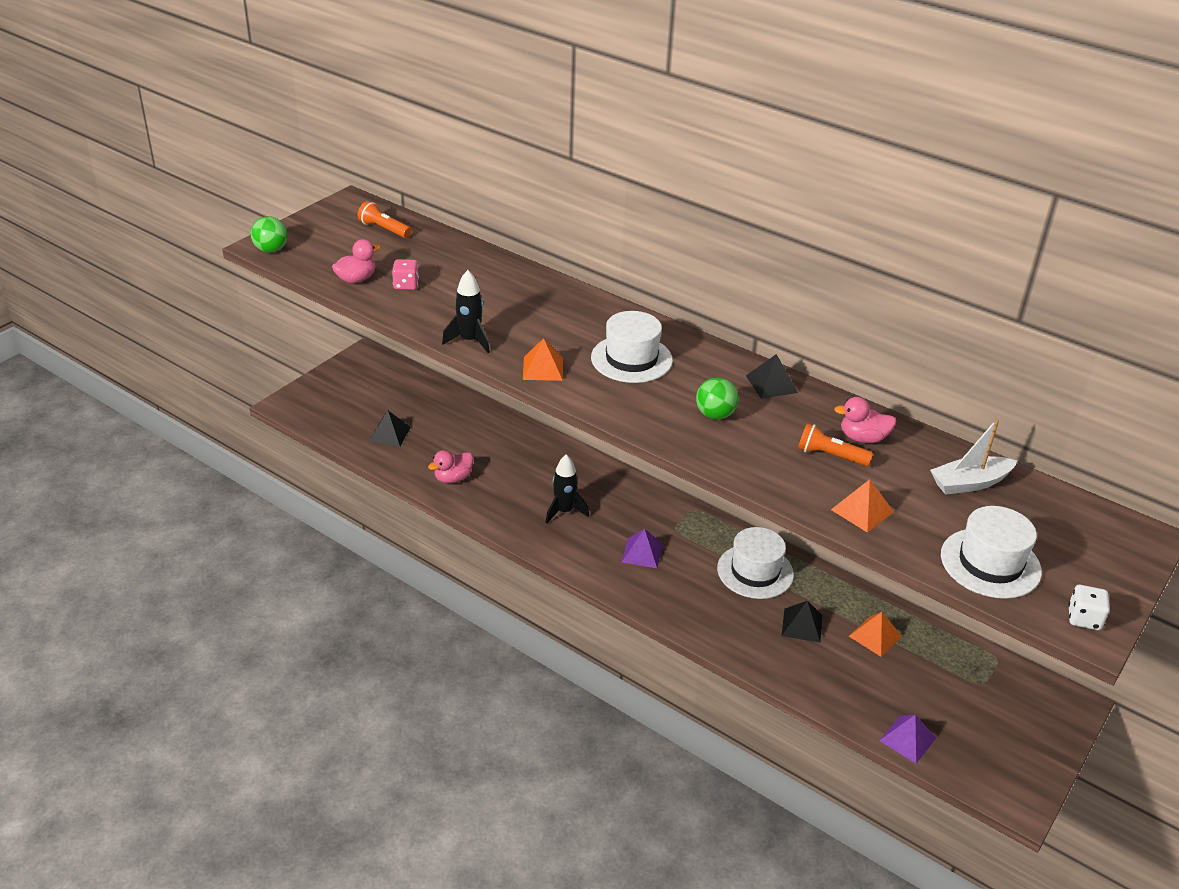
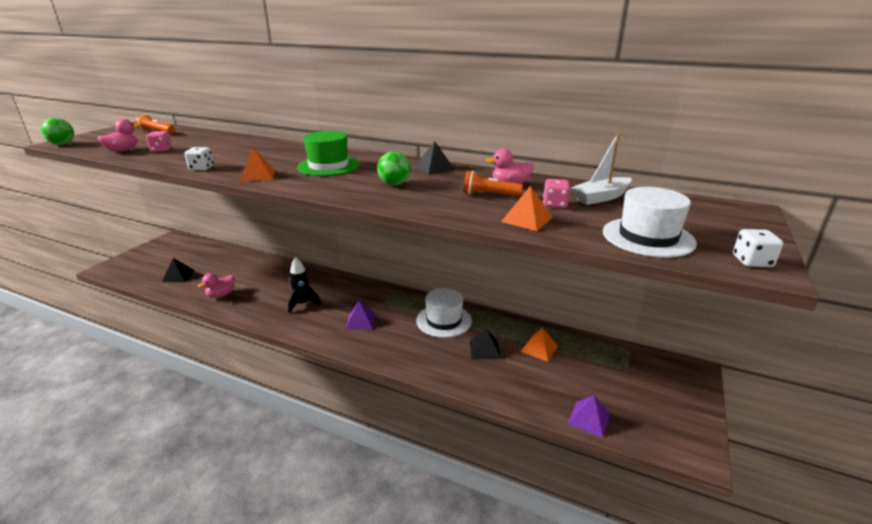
camera: 10 degrees left, 10 degrees down
(470, 341) = (201, 168): black rocket -> white dice
(631, 359) = (328, 166): white hat -> green hat
(906, 488) = (555, 204): none -> pink dice

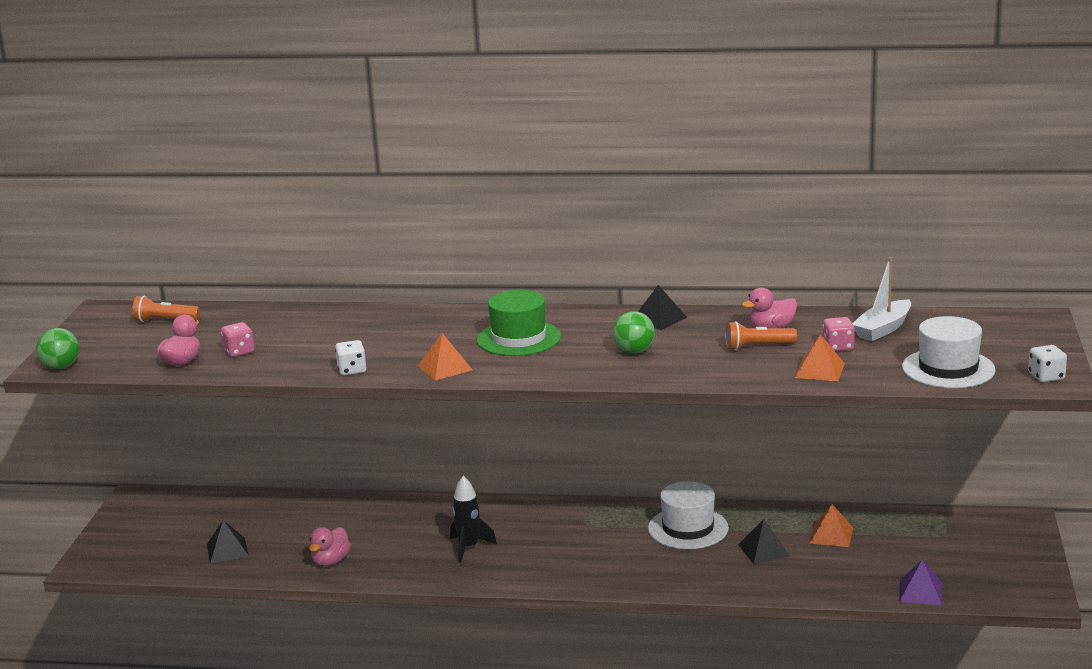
camera: 15 degrees left, 5 degrees down
(360, 321) = (573, 551): purple pyramid -> none

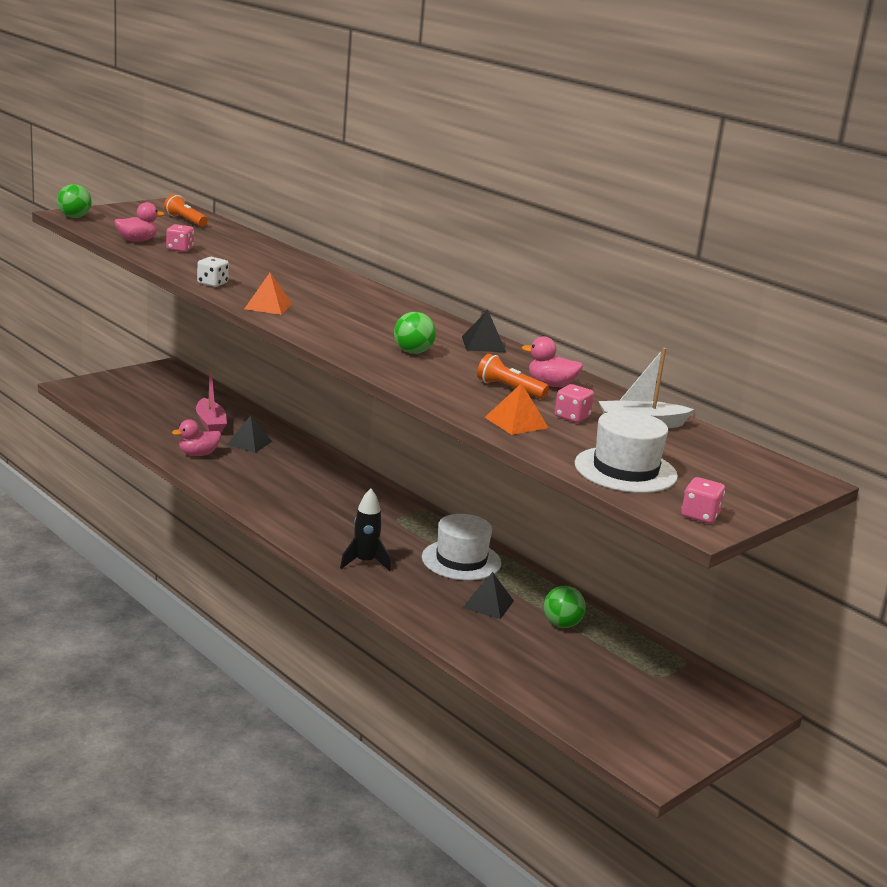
camera: 35 degrees right, 0 degrees up
(227, 550) = (156, 418): black pyramid -> black pyramid (249, 443)
(284, 528) = (210, 423): none -> pink boat
(469, 548) = (292, 491): black rocket -> black rocket (364, 562)
(518, 338) = (357, 313): green hat -> none
(831, 535) = (561, 624): orange pyramid -> green ball
(920, 592) = (554, 702): purple pyramid -> none
(1046, 377) = (700, 515): white dice -> pink dice

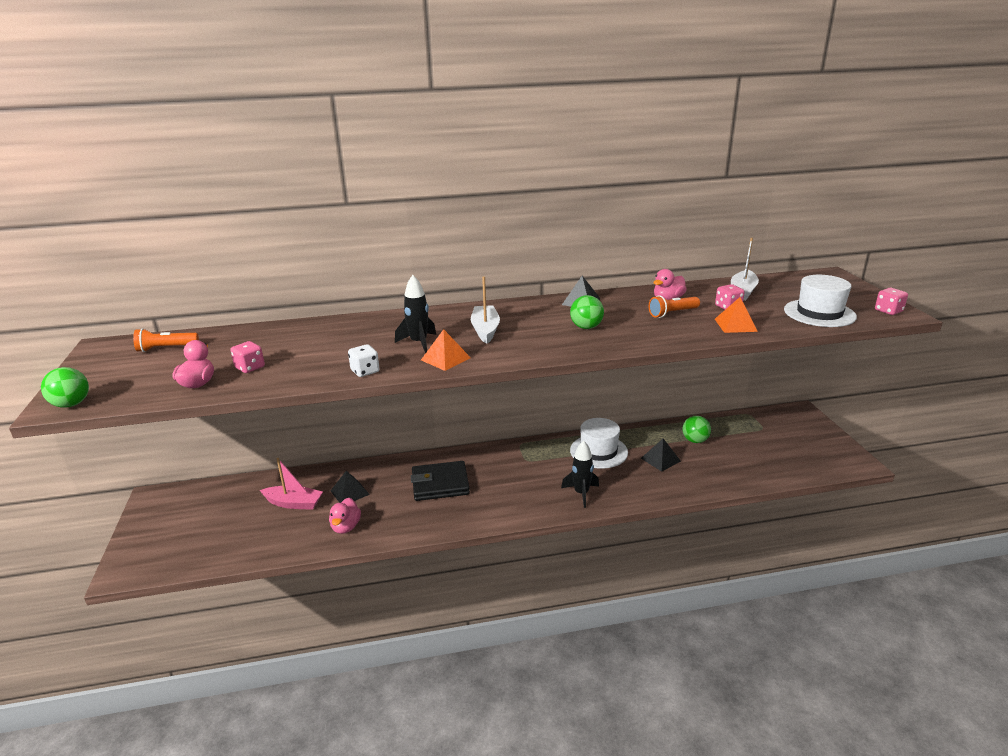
camera: 55 degrees left, 5 degrees up
(290, 293) = (419, 343): none -> black rocket
(305, 482) = (440, 484): none -> black wallet
(351, 313) = (485, 330): none -> white boat

